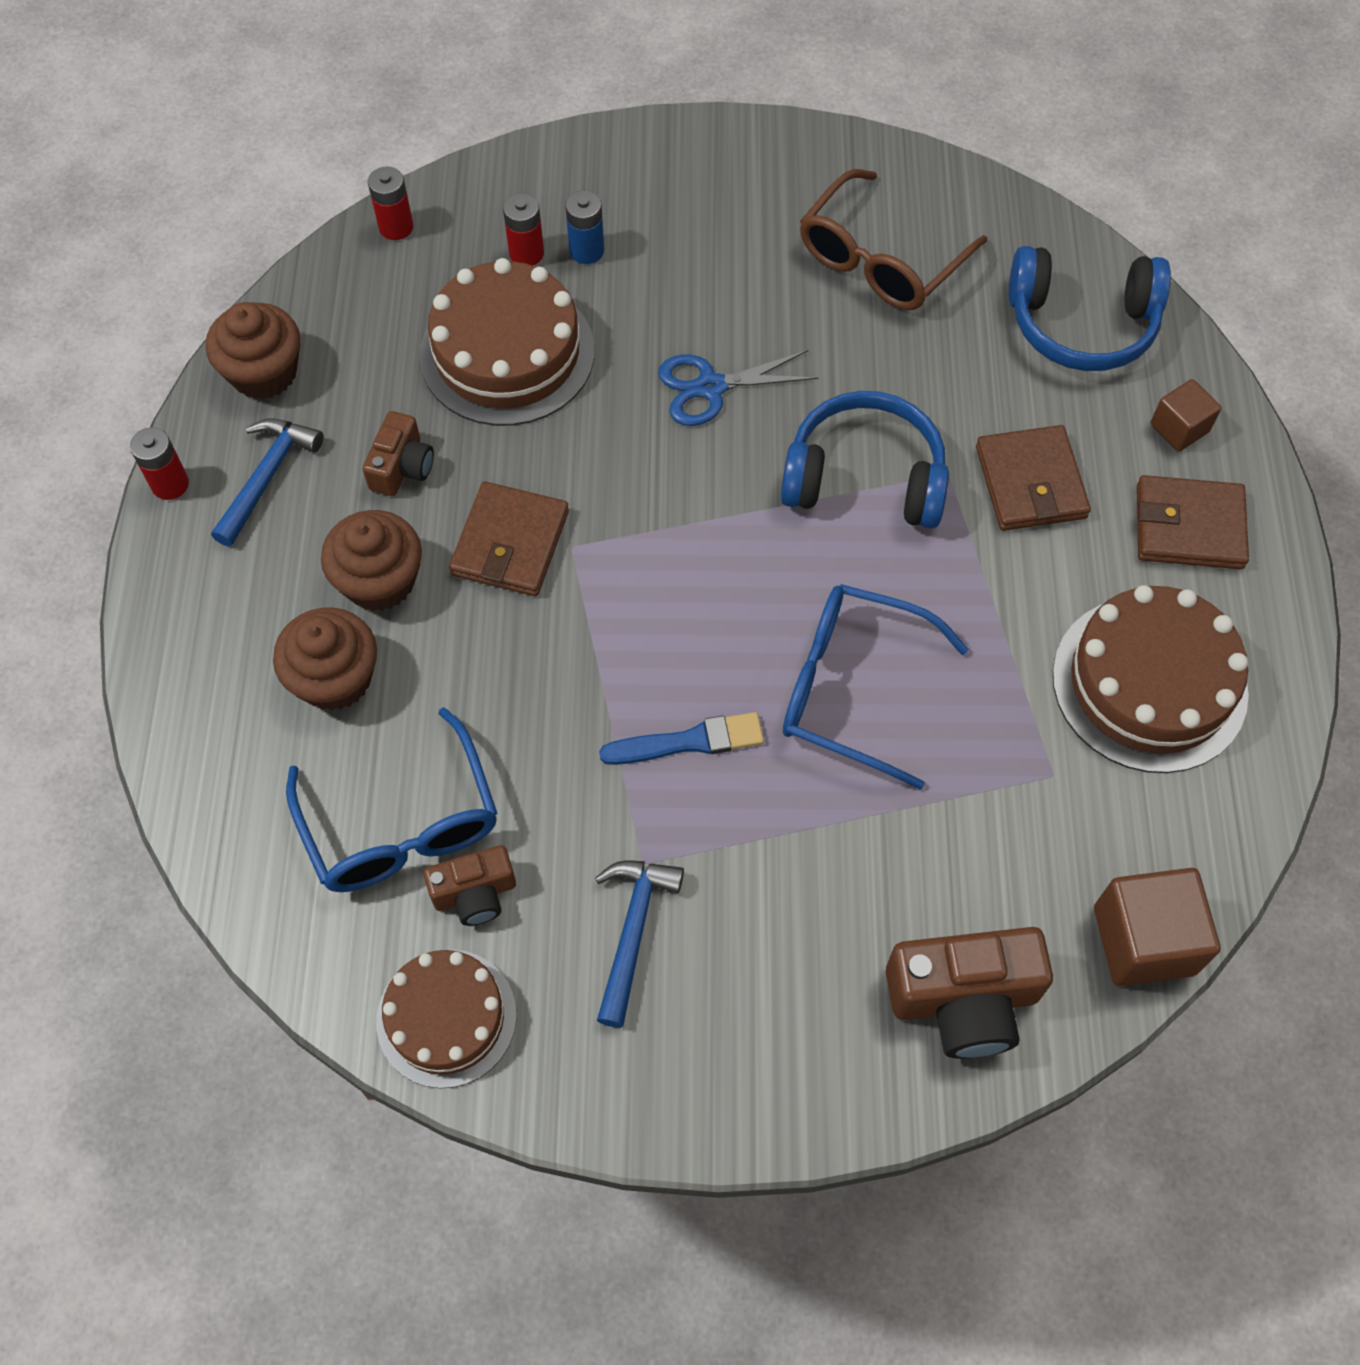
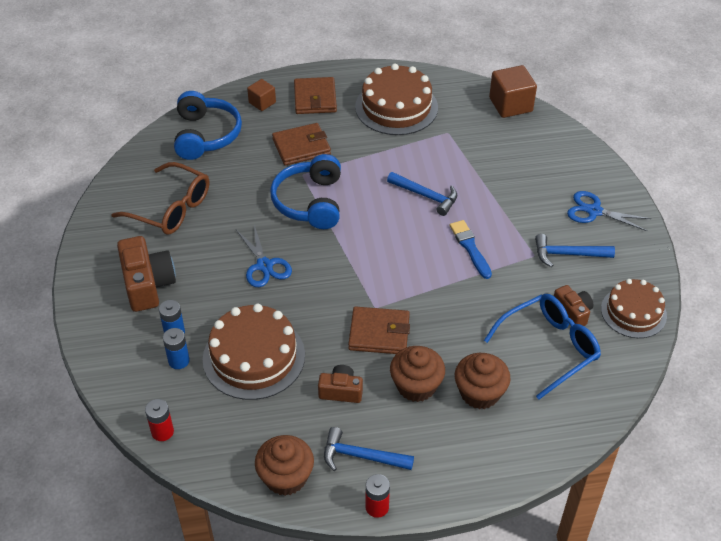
camera: 100 degrees left, 15 degrees down
(526, 253) = (179, 361): red battery -> blue battery
(751, 1029) = (594, 211): none -> blue scissors
(851, 689) = (426, 196): blue glasses -> blue hammer
(963, 1000) = (555, 151): brown camera -> brown camera (147, 284)

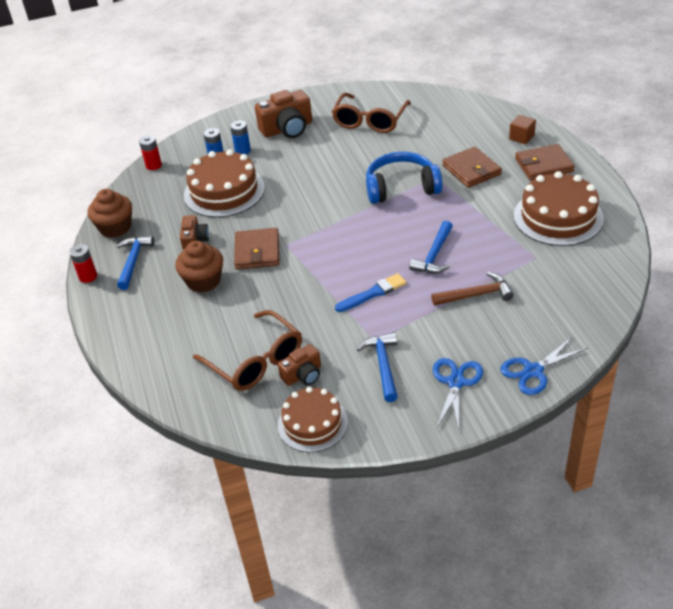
camera: 85 degrees right, 5 degrees down
(206, 135) = (463, 118): blue headphones -> none
(264, 265) = (319, 178): blue scissors -> blue scissors (533, 371)
(479, 393) = (199, 320): brown cupcake -> none
(488, 179) = (476, 295): none -> brown hammer
(510, 105) = (606, 298): brown cube -> none
(549, 347) = (256, 361): blue glasses -> brown glasses

